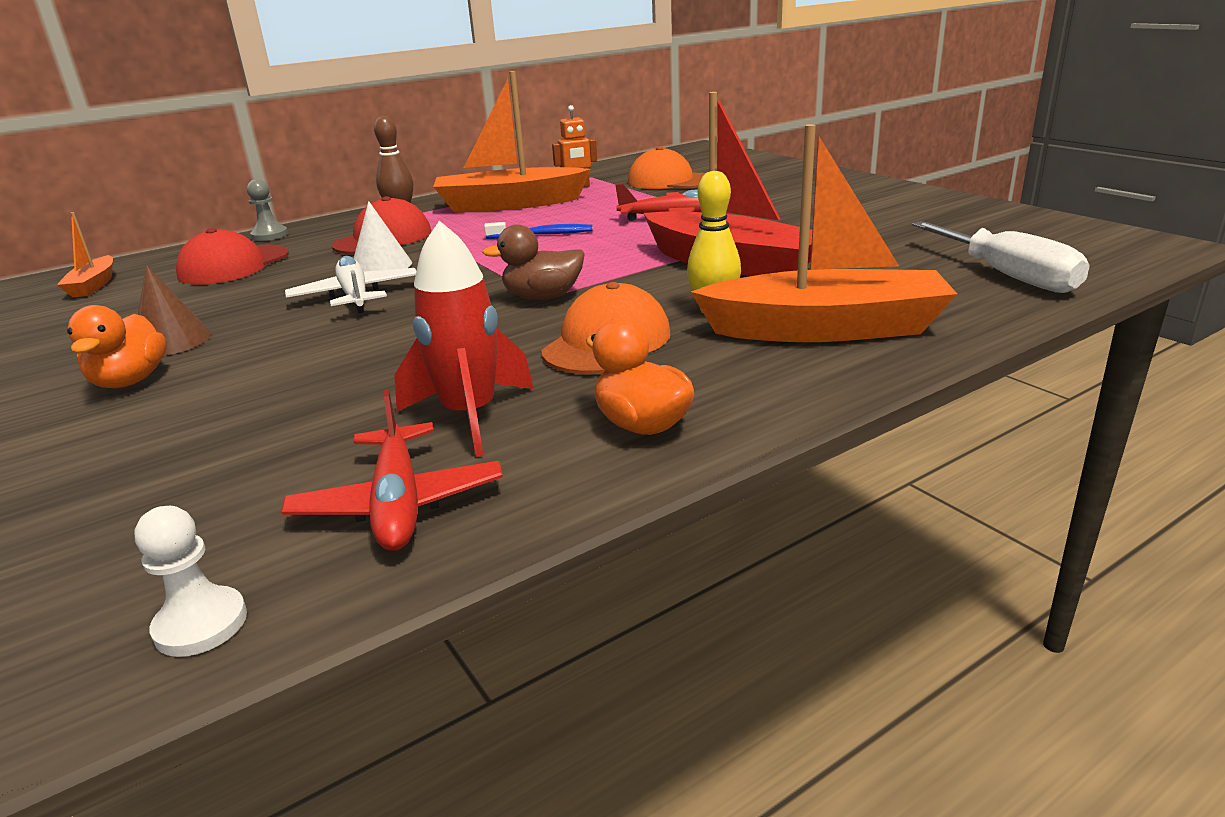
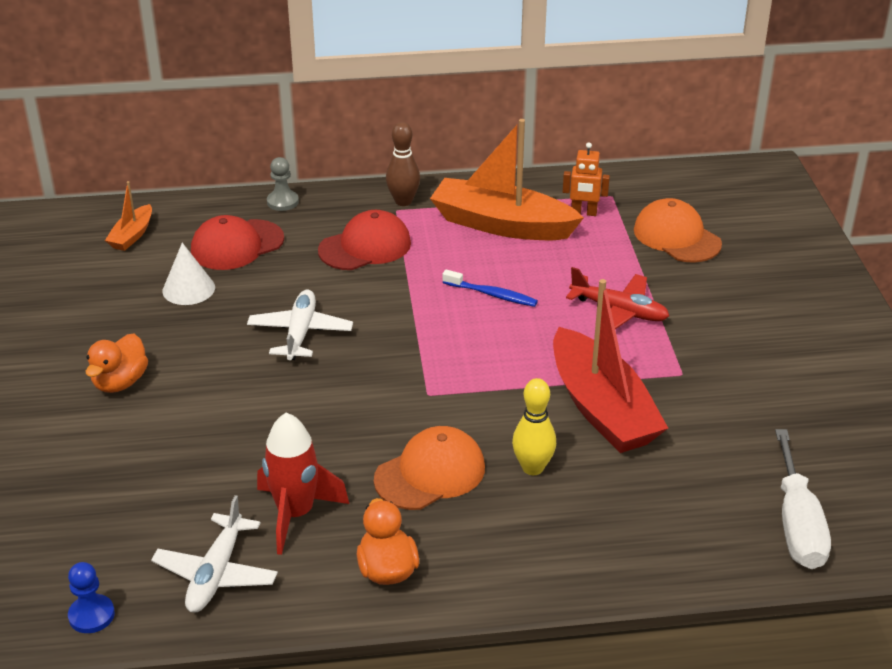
camera: 25 degrees right, 10 degrees up
(172, 341) = (159, 342): brown cone -> none
(201, 624) = (91, 615): white pawn -> blue pawn
(381, 266) = (340, 294): white cone -> white cone (188, 289)
(398, 503) = (216, 574): red plane -> white plane
(543, 297) = (427, 394): brown duck -> none
(826, 329) = (589, 527): orange boat -> none

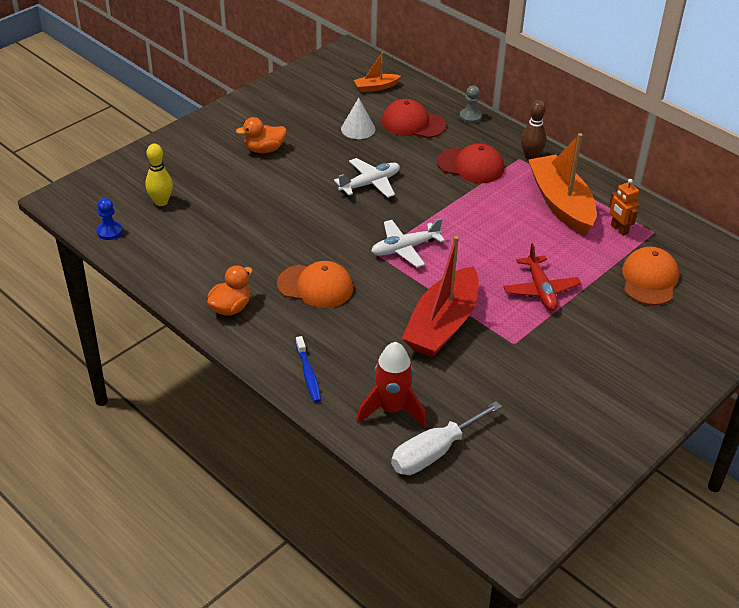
camera: 50 degrees right, 5 degrees up
(216, 574) = (171, 254): white plane -> white plane (404, 248)
(295, 514) = (236, 256): red rocket -> red rocket (391, 409)
(492, 294) = (490, 233): blue toothbrush -> blue toothbrush (308, 374)
(532, 468) = (362, 321): yellow bowling pin -> yellow bowling pin (161, 202)

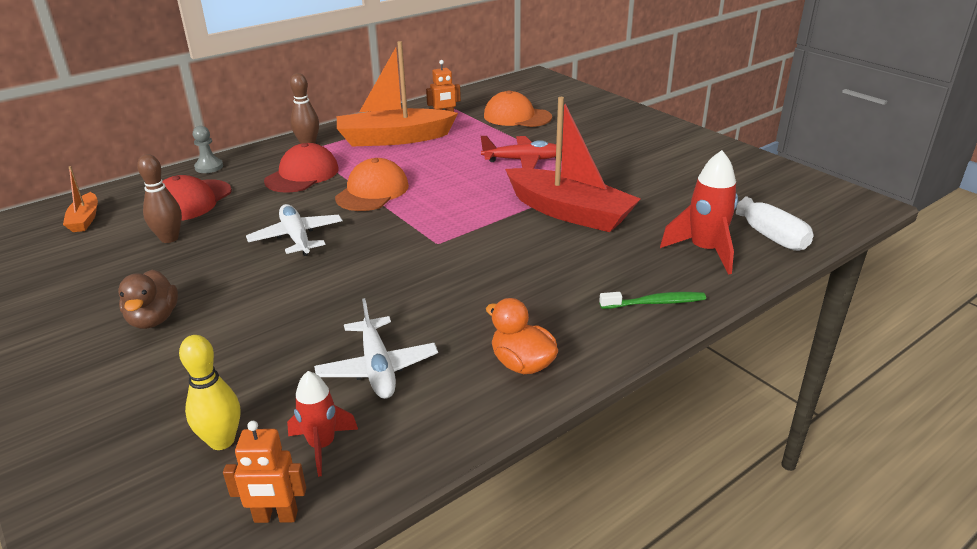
camera: 80 degrees left, 10 degrees down
(109, 231) = (275, 517): blue pawn -> orange robot
(157, 237) = (322, 446): none -> red rocket
(264, 149) = (154, 319): orange duck -> brown duck
(308, 374) = (655, 303): blue toothbrush -> green toothbrush
(315, 286) = (490, 289): orange cap -> orange cap (372, 191)
(358, 129) = (169, 238): white cone -> brown bowling pin
(404, 248) = (435, 224): white plane -> white plane (377, 368)

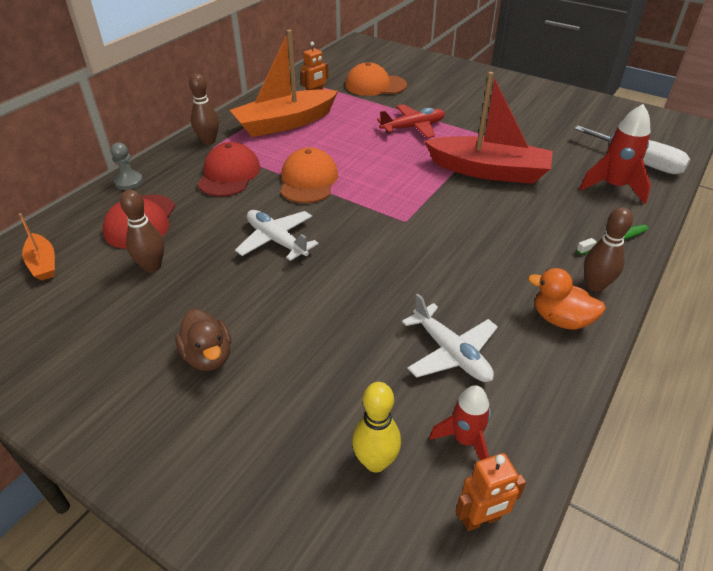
camera: 20 degrees left, 10 degrees up
(592, 341) = (595, 285): none -> brown bowling pin

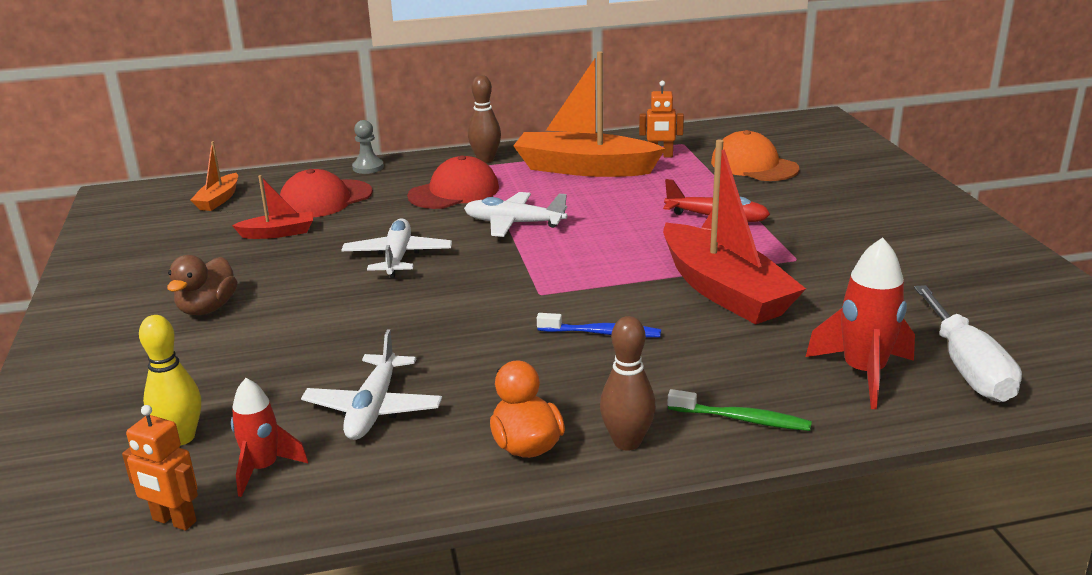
camera: 45 degrees right, 15 degrees down
(152, 266) = (278, 233): brown bowling pin -> red boat
(308, 180) = (513, 223): orange cap -> white plane
(478, 228) = (602, 333): none -> blue toothbrush

